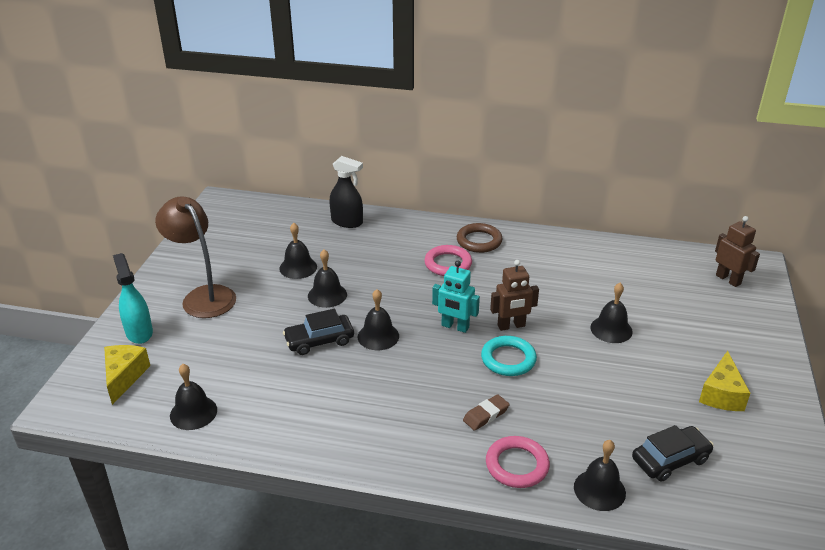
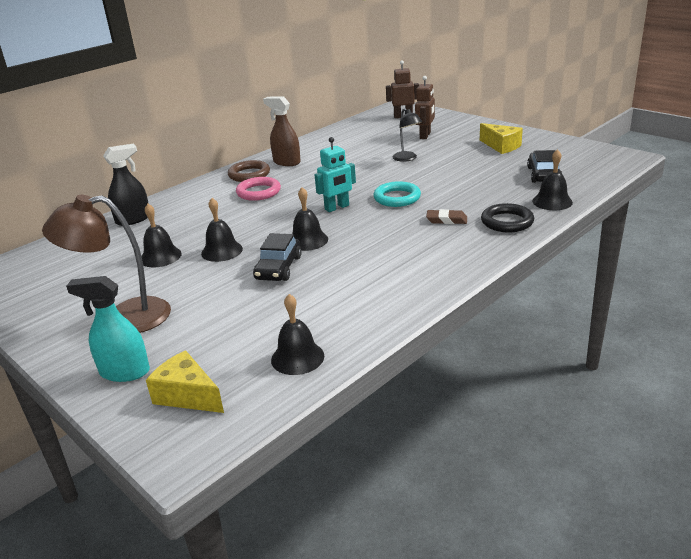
camera: 55 degrees left, 5 degrees down
(486, 415) = (446, 220): brown eraser -> brown eraser turned 75 degrees counterclockwise
(511, 326) = (362, 188): brown robot -> brown robot (425, 135)
(517, 465) = (507, 222): pink ring -> black ring
(526, 251) = (286, 162): none -> brown spray bottle
(611, 329) = (407, 158): black bell -> black lamp

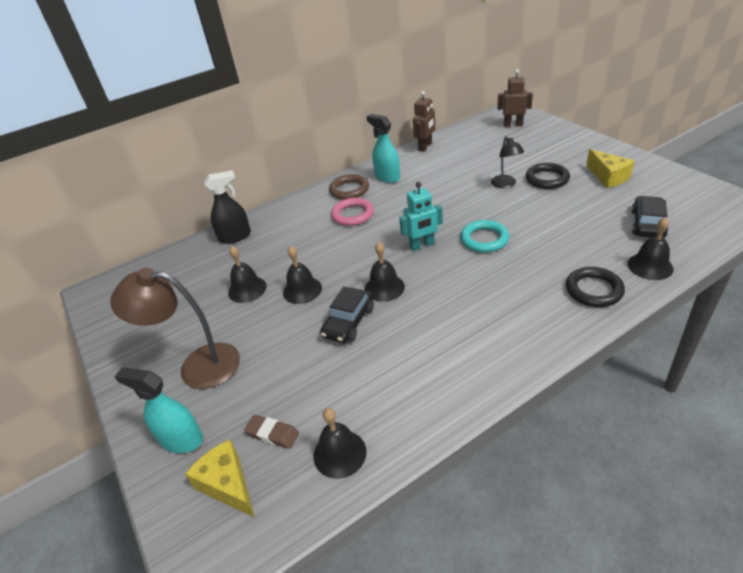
camera: 15 degrees right, 10 degrees up
(286, 162) = (387, 177): brown spray bottle -> turquoise spray bottle
(425, 135) = (530, 153): brown robot -> brown robot (425, 146)
(445, 152) = (547, 179): none -> black ring
(446, 220) = (529, 278): brown eraser -> brown eraser (272, 434)

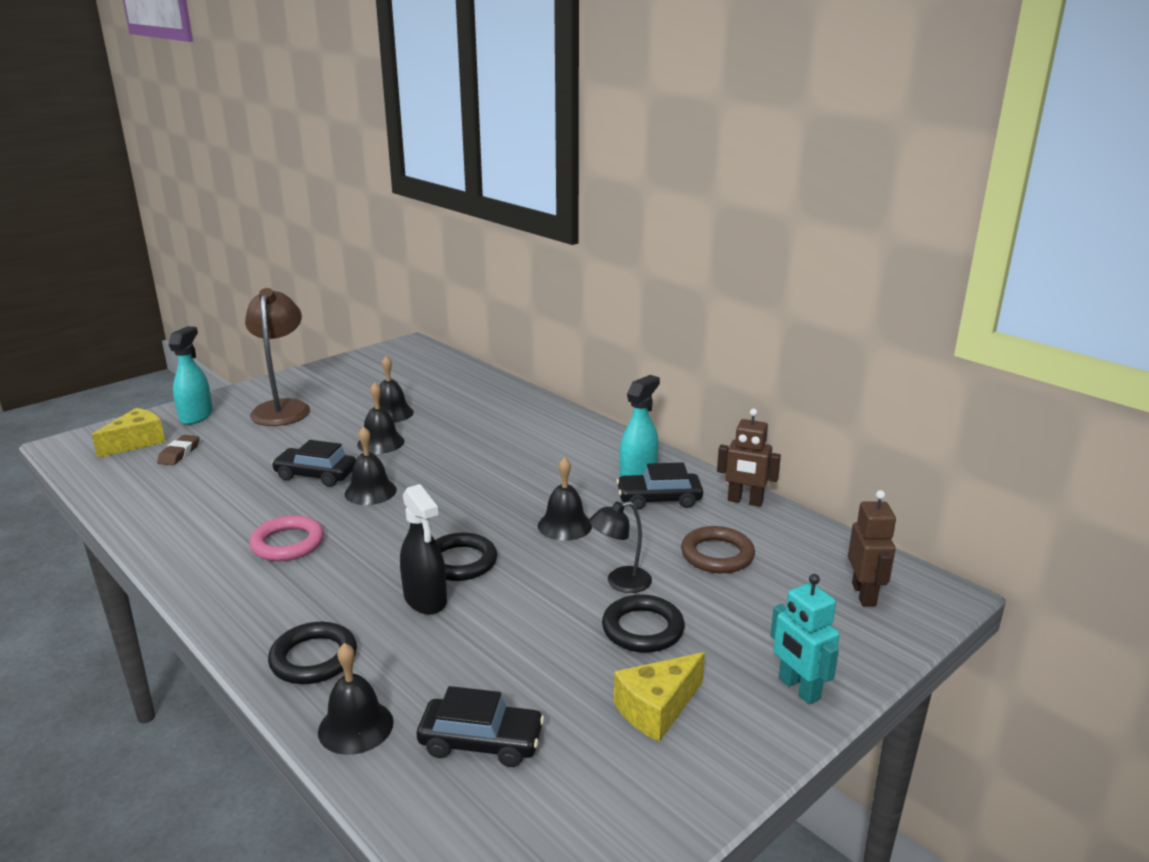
camera: 75 degrees right, 15 degrees down
(235, 237) = (492, 392): black spray bottle -> black spray bottle (425, 599)
(339, 453) = (137, 487): black bell -> black bell (565, 525)
(349, 190) = (599, 449): brown ring -> brown ring (717, 555)
(353, 215) = (534, 457): pink ring -> pink ring (287, 543)
(418, 171) = (659, 499): none -> black car
(422, 245) = (453, 512): turquoise robot -> turquoise robot (798, 688)
(484, 239) = (460, 562): turquoise ring -> black ring

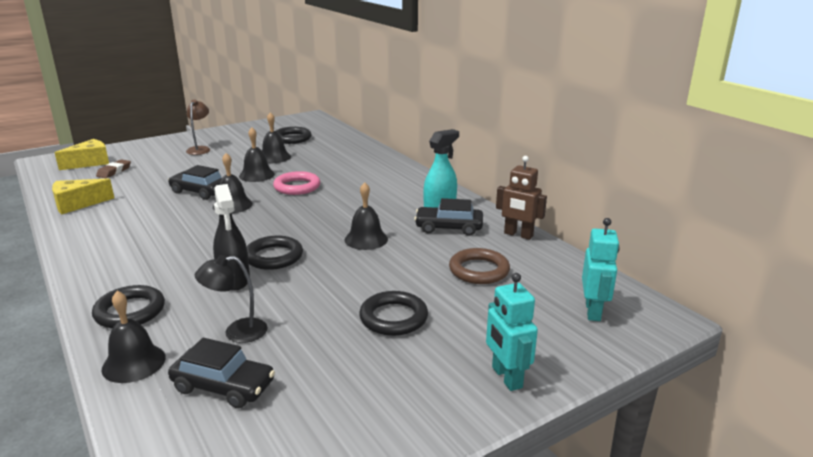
camera: 10 degrees right, 0 degrees up
(196, 416) = (139, 150): turquoise spray bottle -> none
(282, 408) = (200, 149): brown lamp -> brown lamp, size x0.56
(287, 543) = (155, 233): pink ring -> pink ring (297, 187)
(402, 381) = (292, 138): none -> black ring
(620, 582) = (391, 283): black lamp -> black lamp (236, 332)
(657, 709) = (377, 379): yellow cheese -> yellow cheese (77, 204)
(864, 594) = (593, 311): brown robot -> turquoise robot

